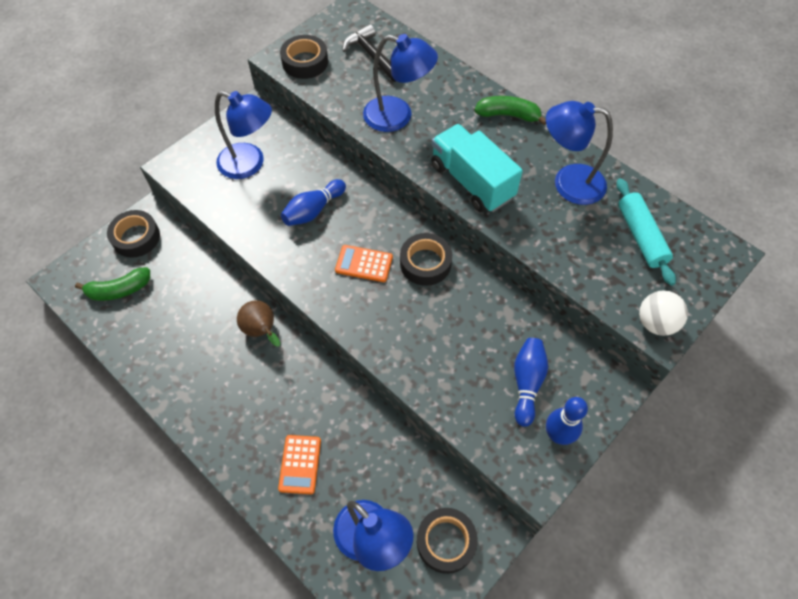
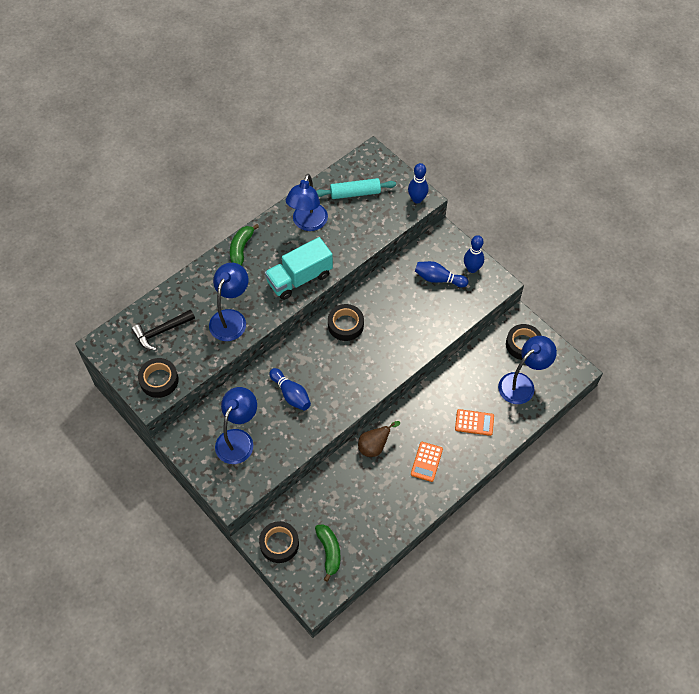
camera: 85 degrees left, 0 degrees up
(364, 264) = (342, 363): orange calculator -> orange calculator (426, 462)
(655, 323) = (417, 199): white ball -> blue bowling pin

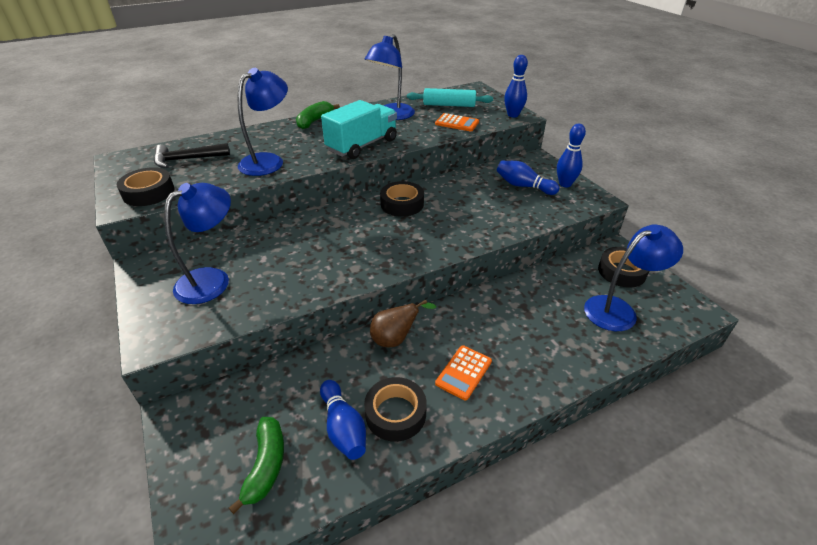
camera: 15 degrees right, 20 degrees down
(279, 544) = (199, 433): black tape -> black tape (395, 413)
(291, 394) = (305, 249): blue bowling pin -> blue bowling pin (343, 428)
(299, 278) = (362, 145): turquoise truck -> turquoise truck turned 150 degrees clockwise
(474, 422) = (544, 339): orange calculator -> orange calculator (457, 123)

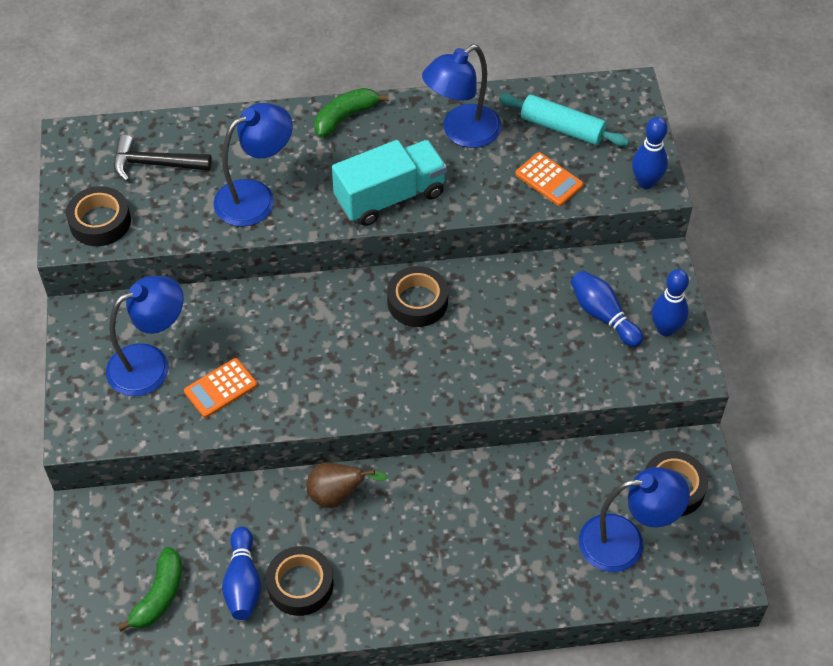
camera: 20 degrees right, 15 degrees up
(463, 372) = (393, 562): orange calculator -> orange calculator (220, 388)

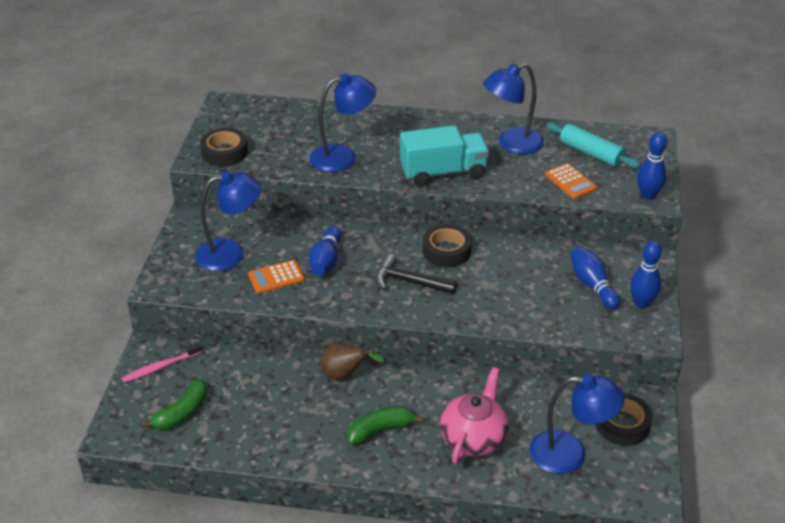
camera: 15 degrees right, 15 degrees down
(109, 537) = (160, 367): none -> pink toothbrush
(154, 164) = (277, 127): black hammer -> black hammer (409, 281)
(243, 582) = (249, 417): blue bowling pin -> blue bowling pin (326, 260)
(300, 585) = (293, 428): black tape -> none
(345, 117) = (426, 122): green banana -> green banana (380, 430)
(512, 546) = (473, 437): none -> pink teapot

